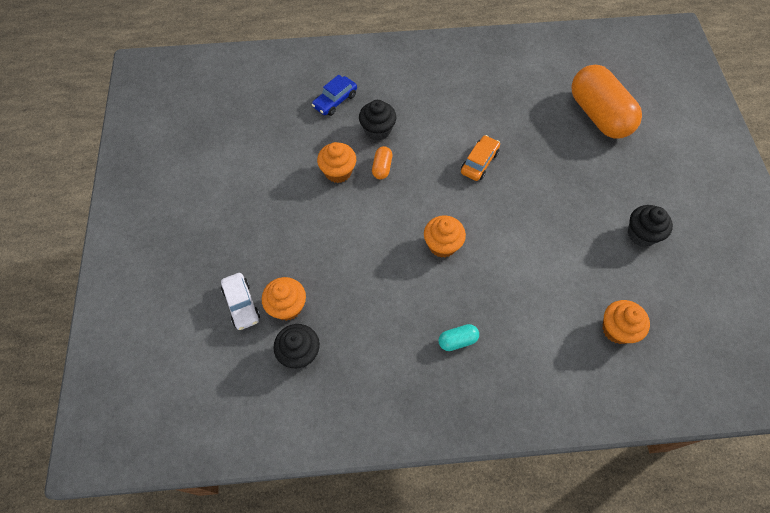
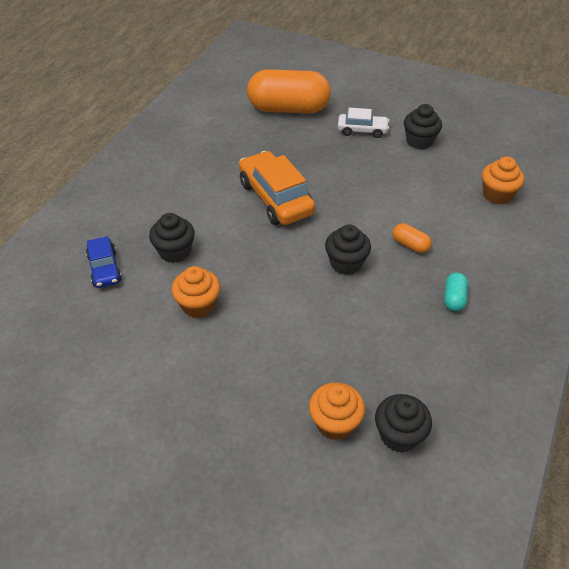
camera: 60 degrees left, 15 degrees down
(241, 304) = (304, 469): white car -> white car (362, 130)
(382, 167) = (223, 268): orange capsule -> orange capsule (410, 245)
(442, 245) = (346, 263): orange cupcake -> black cupcake
(479, 162) = (275, 198): orange car -> orange car, size x1.75

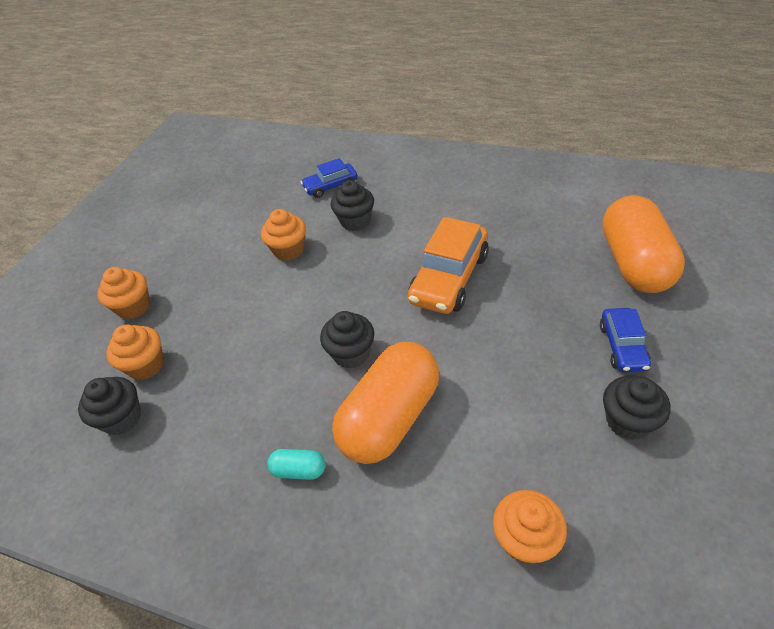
camera: 90 degrees right, 0 degrees up
(244, 450) = (134, 307): none -> orange cupcake
(275, 198) = (449, 278): orange car -> orange car turned 150 degrees clockwise
(362, 130) = (622, 346): white car -> blue car
(410, 245) = (390, 417): orange capsule -> orange capsule, size x2.44

